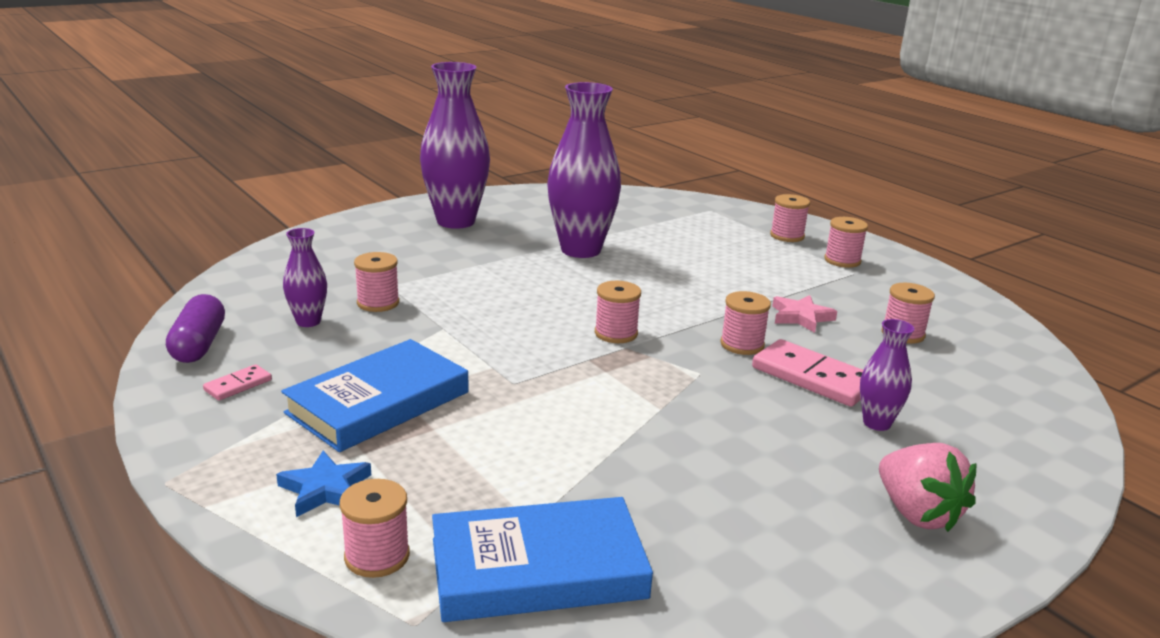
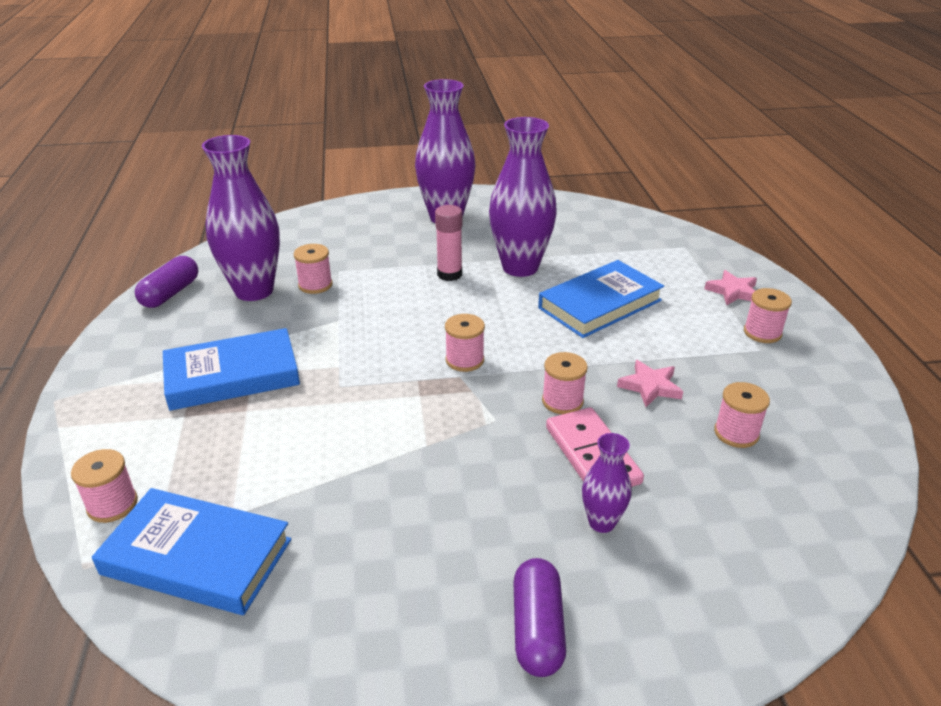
camera: 30 degrees right, 10 degrees up
(238, 385) = (162, 334): pink domino -> none
(308, 321) = (254, 291): purple vase -> purple vase, size x2.06
(325, 489) = (134, 438): blue star -> none
(517, 268) = (449, 274): none -> pink glue stick
(688, 265) = (600, 304): none -> blue book
(787, 236) = (733, 291): pink spool -> pink star
(917, 513) = (537, 629): pink strawberry -> purple capsule

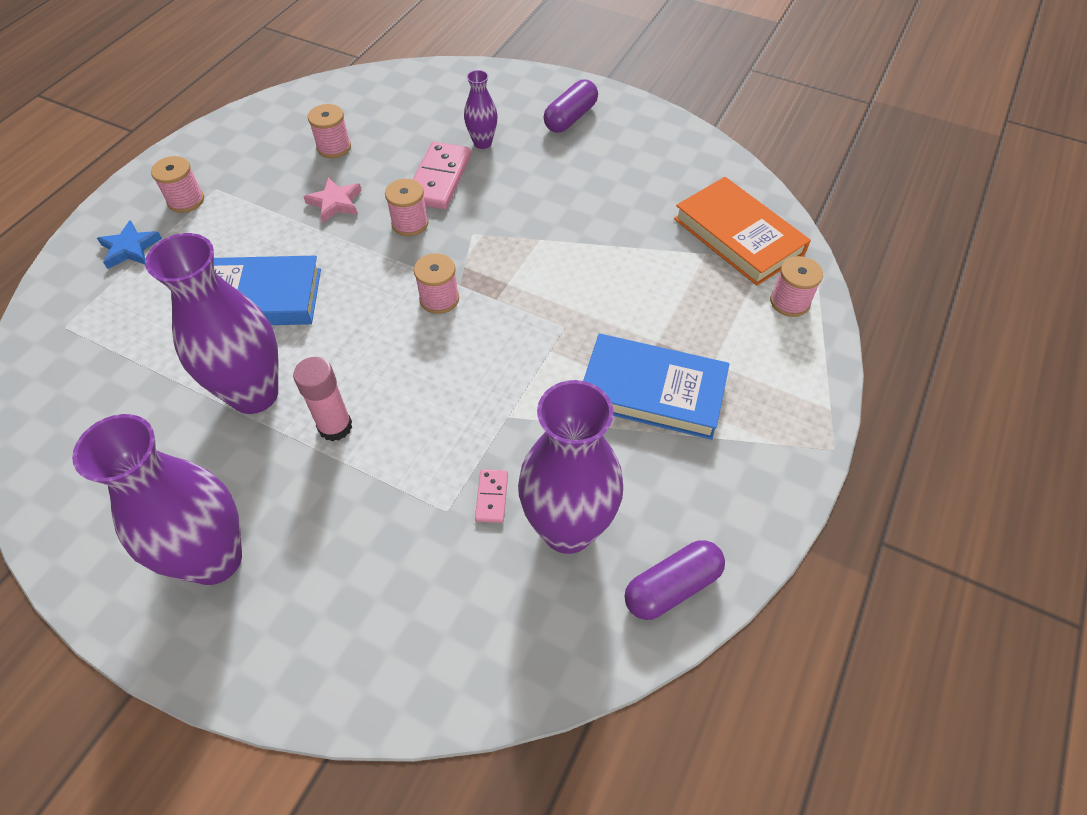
camera: 145 degrees left, 20 degrees up
(197, 557) = (738, 236): blue book -> orange book
(315, 285) = (491, 497): pink spool -> pink domino
(733, 291) = (130, 248): pink star -> blue star

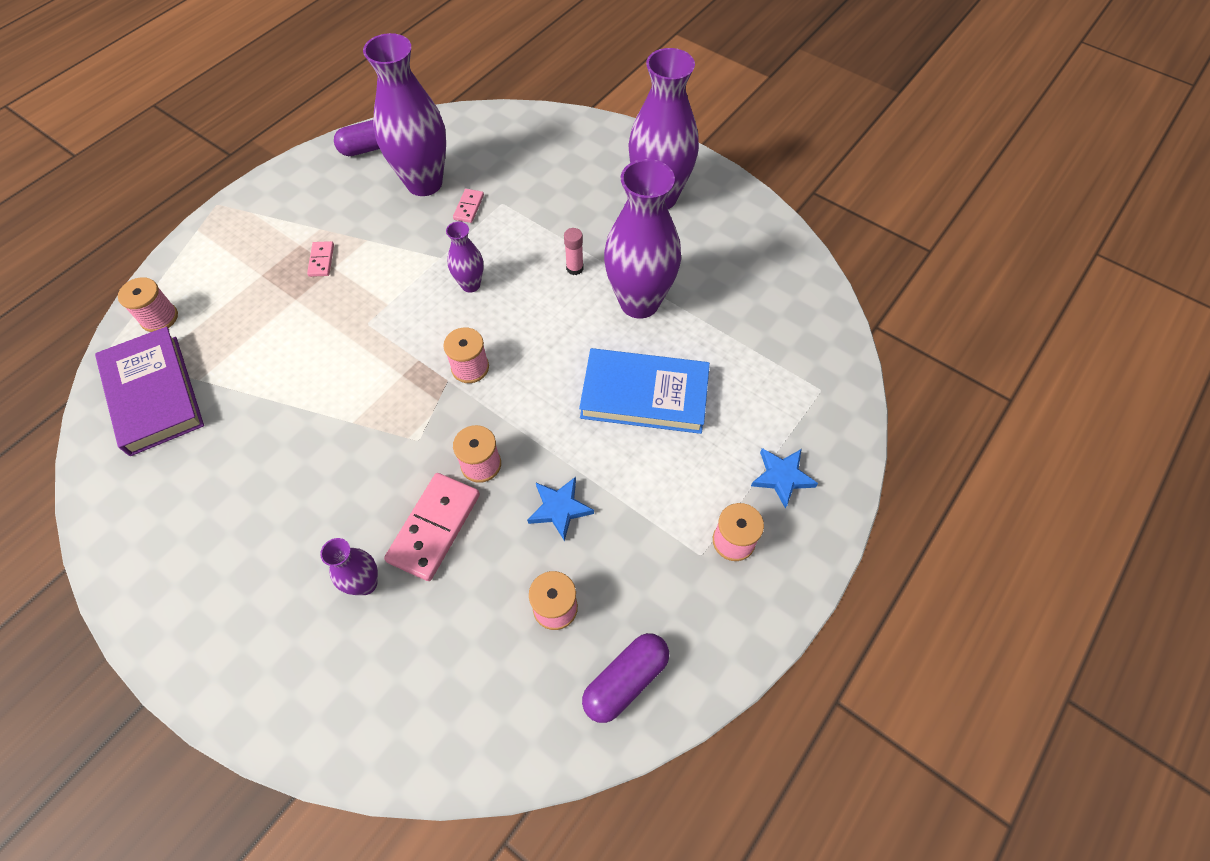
camera: 170 degrees left, 5 degrees up
(335, 203) = (559, 508): pink star -> blue star
(335, 426) = (574, 268): pink glue stick -> pink glue stick, size x0.65
(461, 387) = (470, 285): none -> purple vase
(570, 118) = (235, 614): purple capsule -> purple capsule (625, 681)
(652, 391) = (321, 260): blue book -> pink domino
(738, 236) = (154, 394): orange book -> purple book

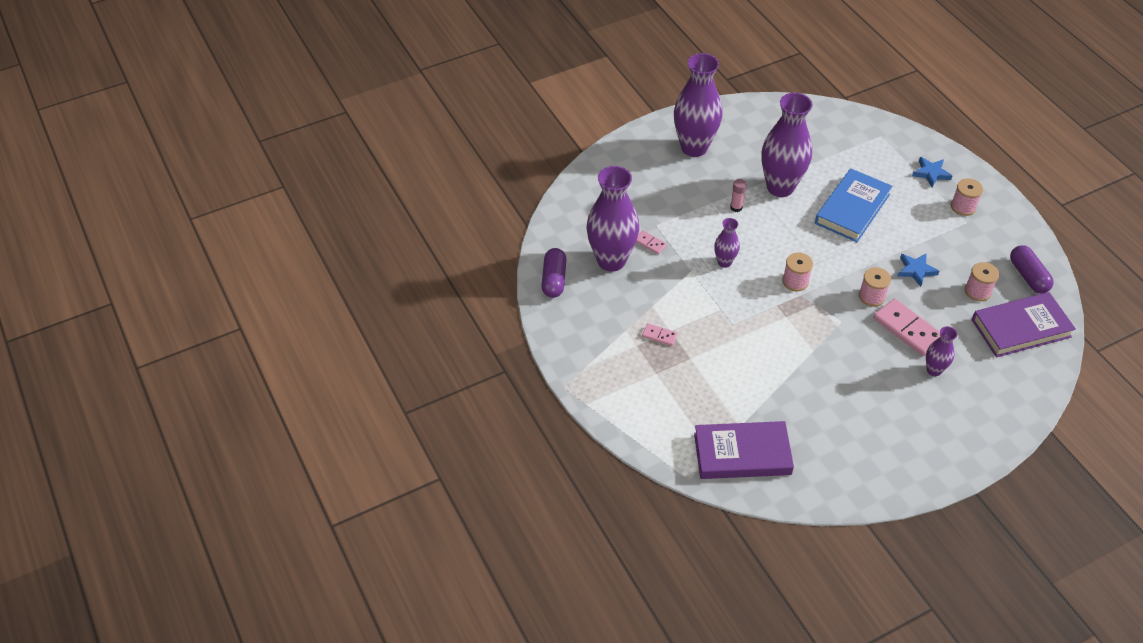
camera: 65 degrees left, 10 degrees down
(159, 318) = (669, 440): pink spool -> none
(501, 695) = (1021, 328): none -> purple book

